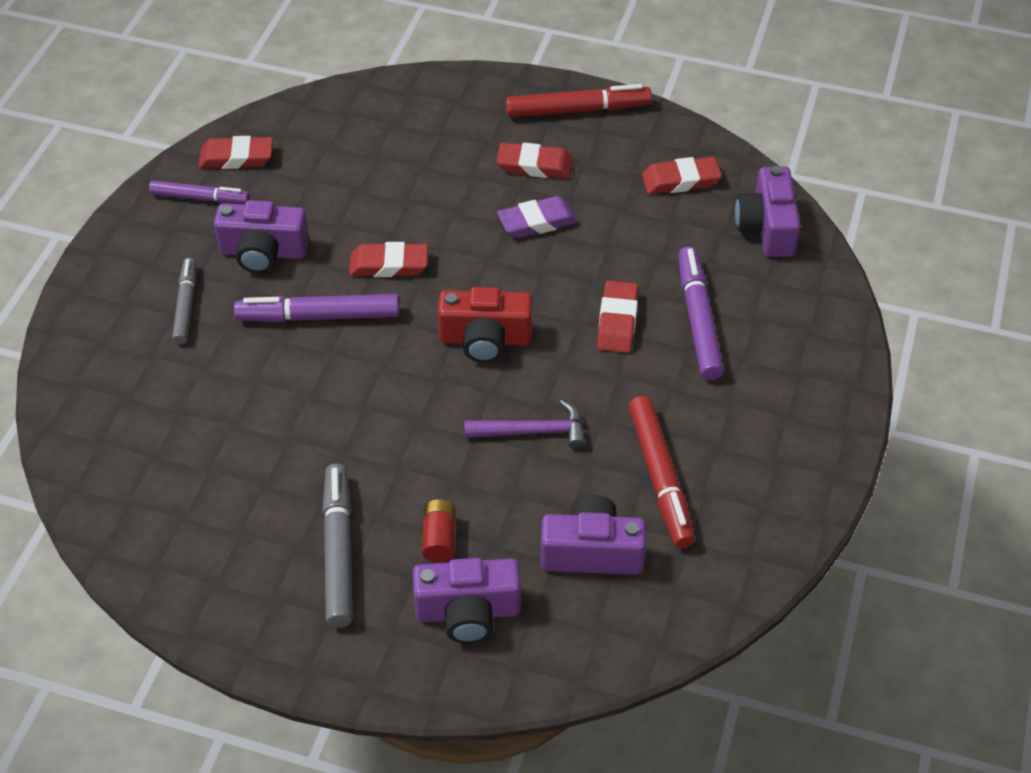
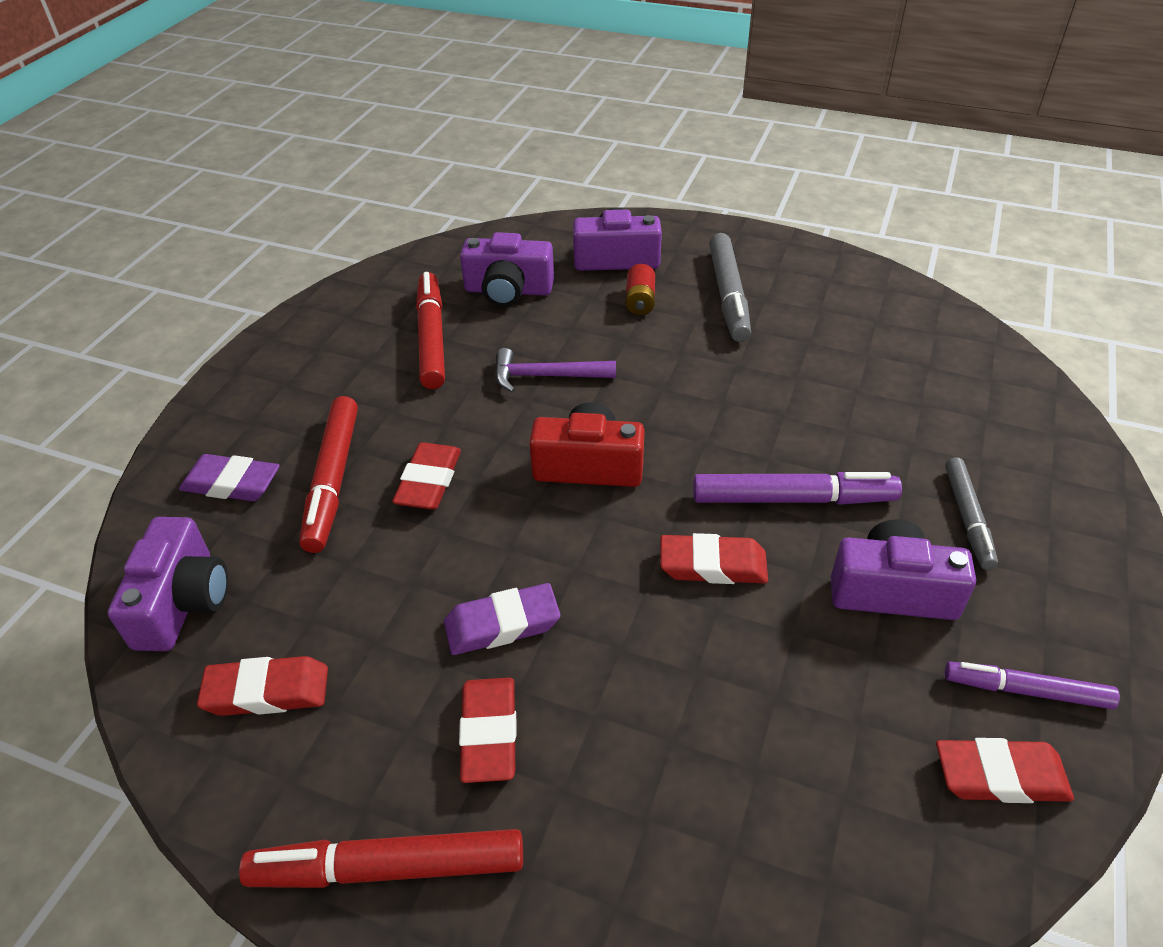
camera: 175 degrees left, 5 degrees down
(535, 165) = (489, 733): red eraser -> red eraser turned 75 degrees clockwise
(698, 320) = (332, 480): purple marker -> red marker
(781, 314) = (232, 484): none -> purple eraser

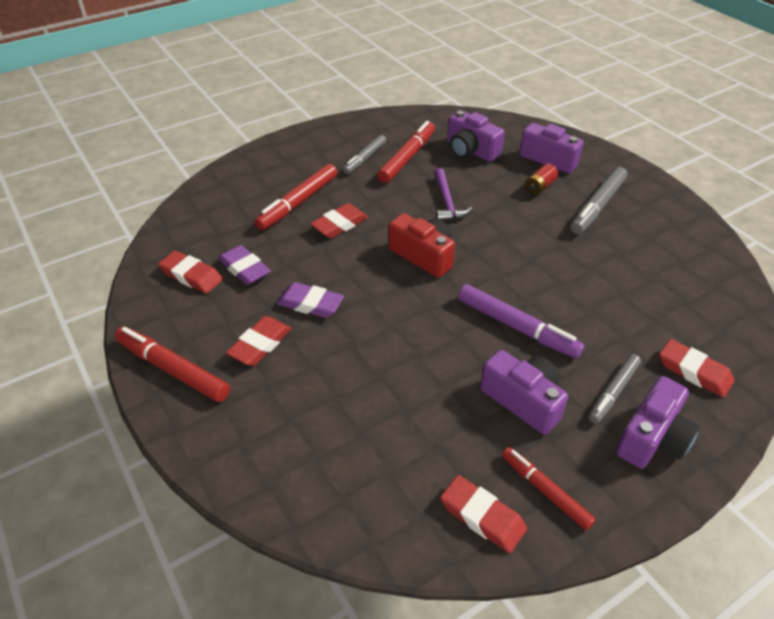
camera: 35 degrees right, 0 degrees up
(182, 602) = (193, 223): purple camera -> purple camera (652, 438)
(232, 484) = (255, 183): purple eraser -> purple eraser (244, 269)
(371, 366) = (365, 158): none -> grey marker
(546, 376) = (446, 202): purple hammer -> purple hammer turned 135 degrees counterclockwise
(713, 565) = (438, 334): red eraser -> red eraser (694, 371)
(1026, 690) = (545, 491): purple marker -> red marker

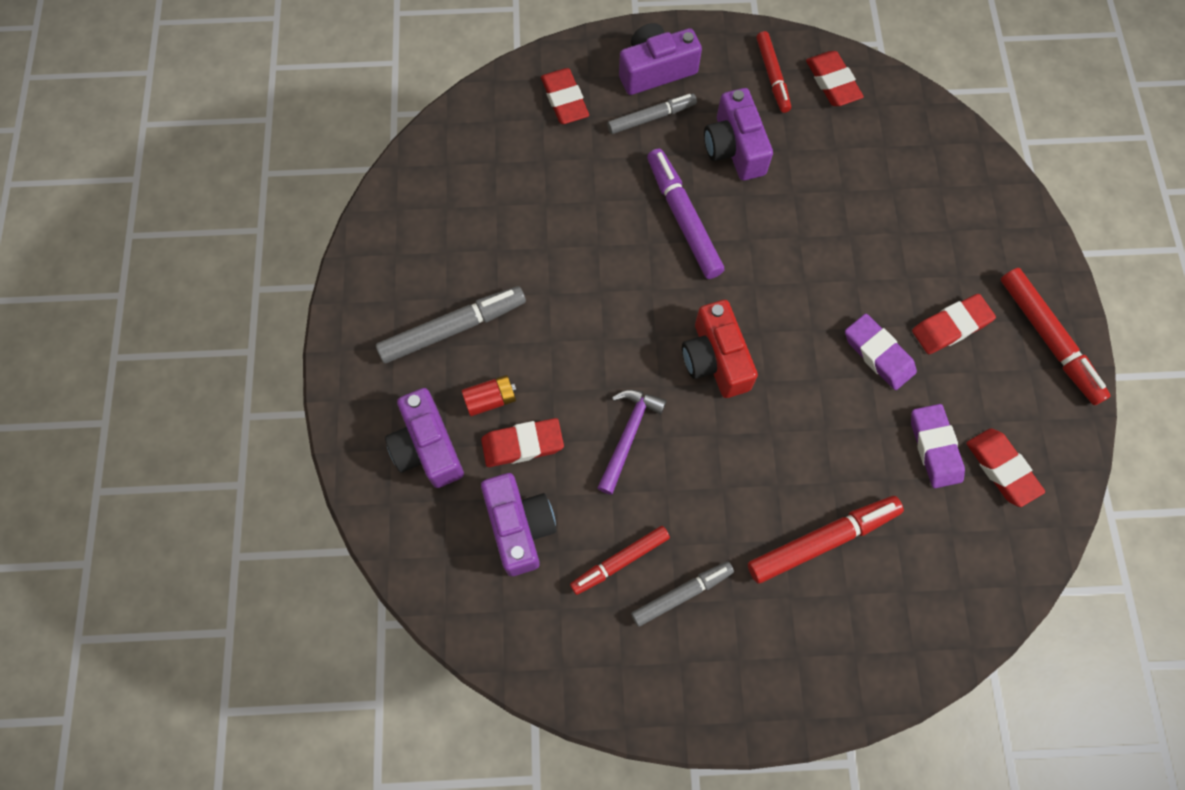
camera: 150 degrees left, 25 degrees up
(339, 224) = (787, 466): red eraser -> red eraser (522, 444)
(407, 158) = (620, 561): red marker -> red marker, size x0.66

